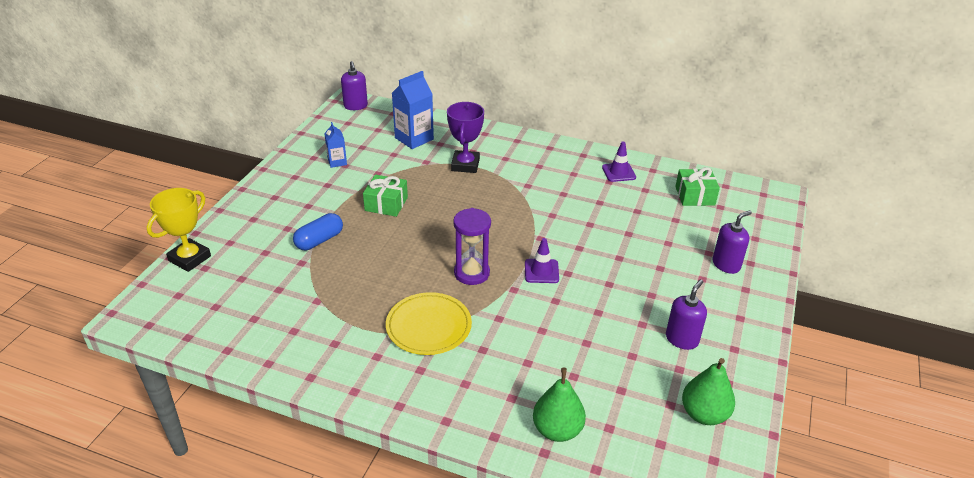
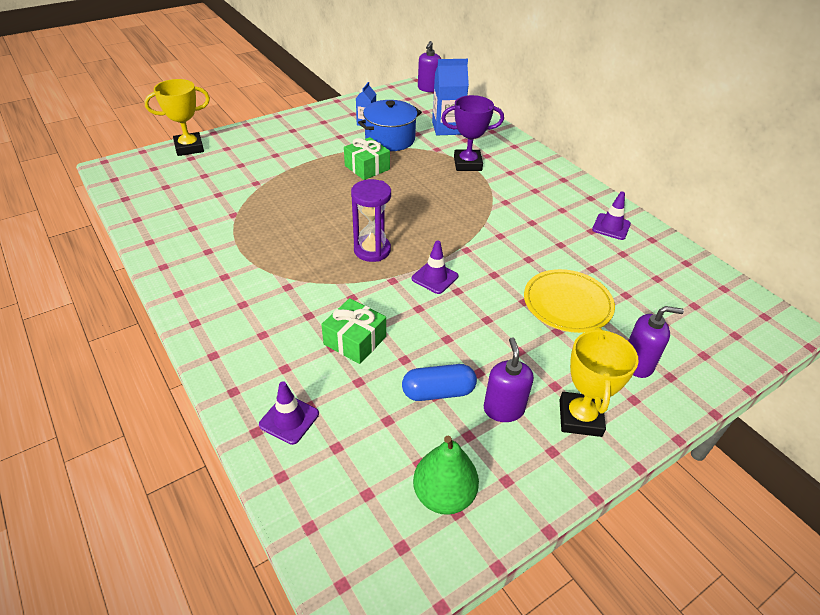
camera: 35 degrees right, 5 degrees up
(319, 240) = (286, 173): blue capsule -> blue capsule (438, 392)
(376, 169) = (390, 139): none -> blue pot
(429, 326) = (288, 274): yellow plate -> yellow plate (567, 304)
(465, 165) = (467, 164): purple trophy -> purple trophy turned 45 degrees clockwise
(557, 430) = (289, 419): green pear -> purple traffic cone
(682, 339) = (503, 409): purple soap dispenser -> purple soap dispenser turned 75 degrees counterclockwise
(695, 196) = (674, 282): green gift -> green gift (355, 340)
(729, 318) = (580, 418): none -> yellow trophy

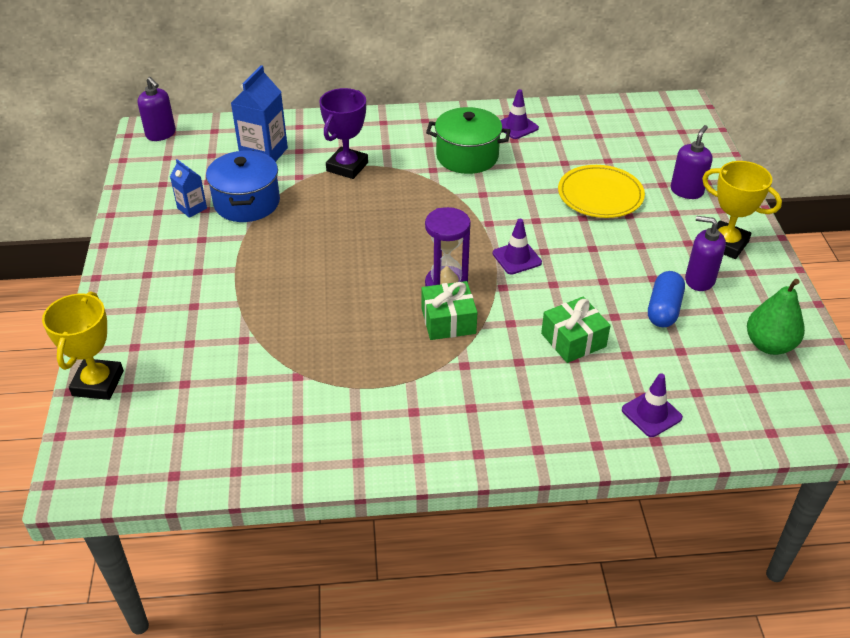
camera: 60 degrees left, 0 degrees up
(367, 167) = (291, 239): green gift -> green gift (448, 321)
(540, 213) = (467, 156): none -> green pot

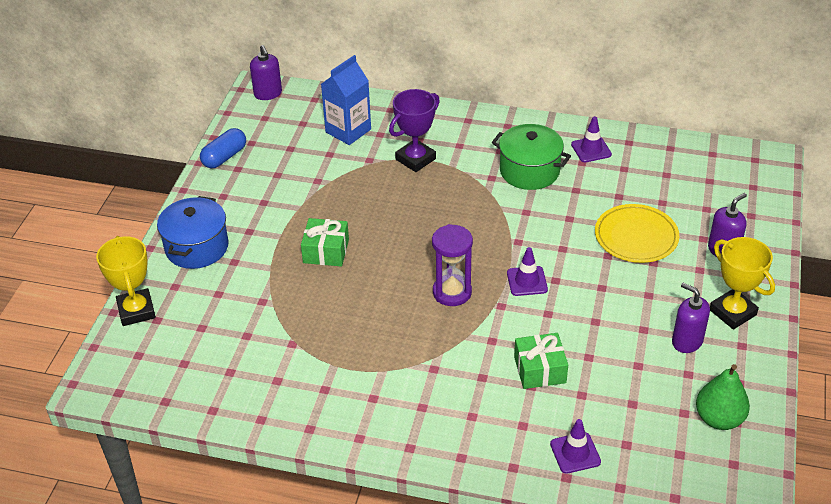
camera: 20 degrees right, 0 degrees up
(98, 383) = (136, 311): yellow trophy -> yellow trophy turned 45 degrees counterclockwise
(192, 208) = (267, 171): blue carton -> none
(247, 202) = (314, 176): blue pot -> blue pot (197, 247)
(448, 321) = (438, 326): green gift -> green gift (326, 251)
(663, 309) = (637, 361): blue capsule -> blue capsule (224, 157)

